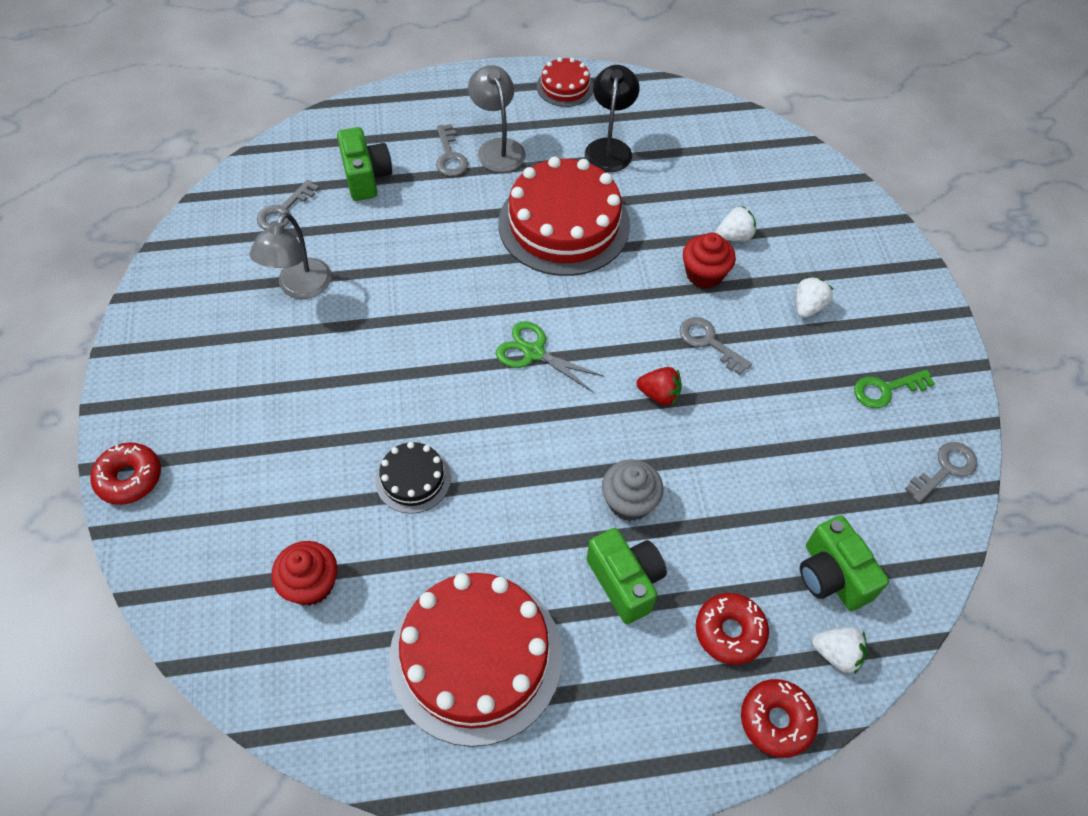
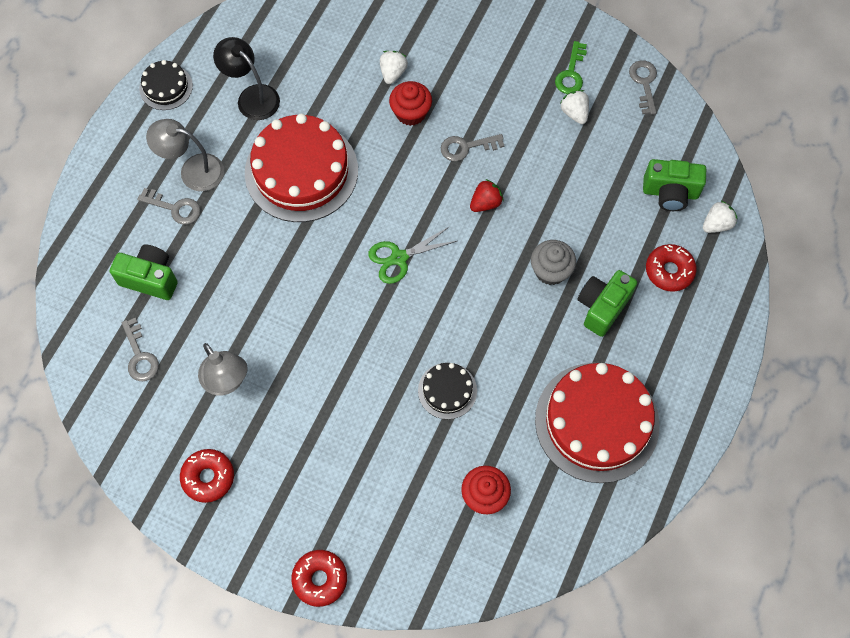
camera: 55 degrees left, 10 degrees up
(565, 87) = (166, 87): red cake -> black cake
(625, 581) = (602, 307): green camera -> green camera turned 60 degrees counterclockwise
(776, 720) = (734, 282): red donut -> red donut (208, 477)
(808, 307) = (481, 71): white strawberry -> white strawberry (574, 113)

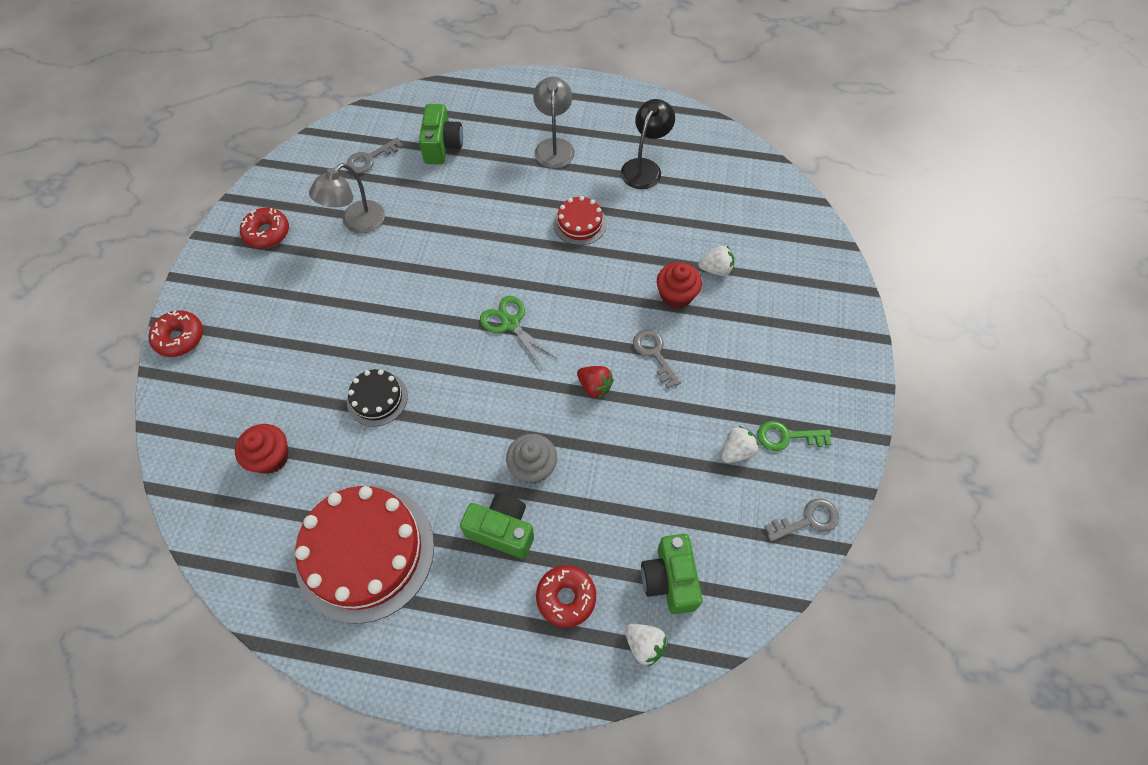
camera: 75 degrees right, 5 degrees down
(166, 87) = (630, 106): black cake -> none
(175, 208) = (514, 144): grey key -> none
(301, 171) = (579, 223): red cake -> red cake, size x0.48

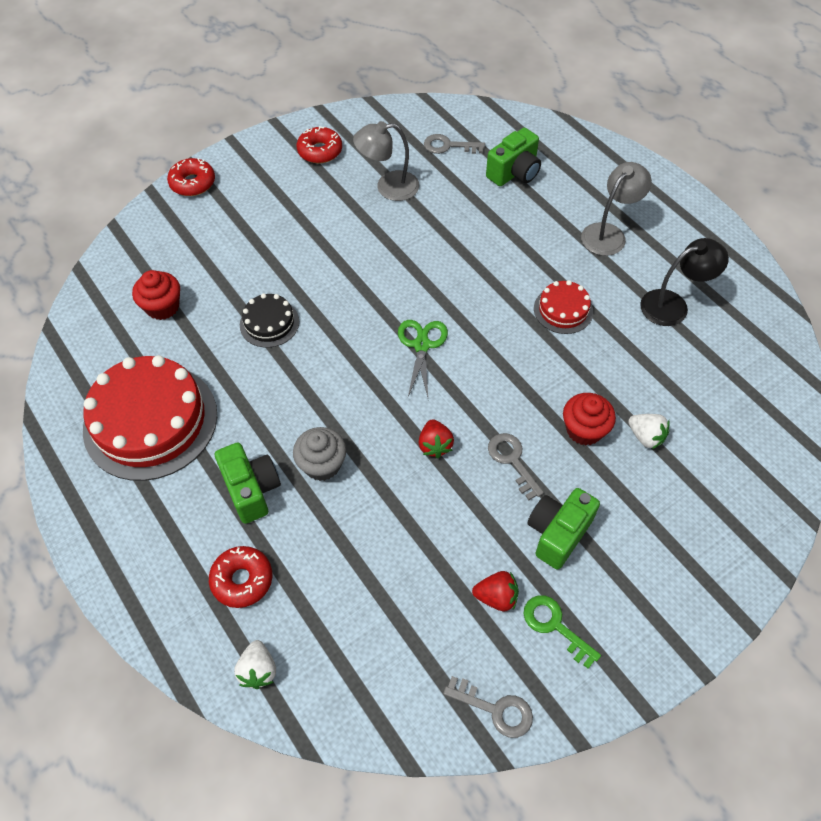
camera: 45 degrees right, 5 degrees down
(654, 354) = (512, 461): grey key -> grey key turned 45 degrees counterclockwise
(669, 579) = (330, 642): green camera -> green camera (558, 533)
(736, 451) = (496, 597): white strawberry -> red strawberry

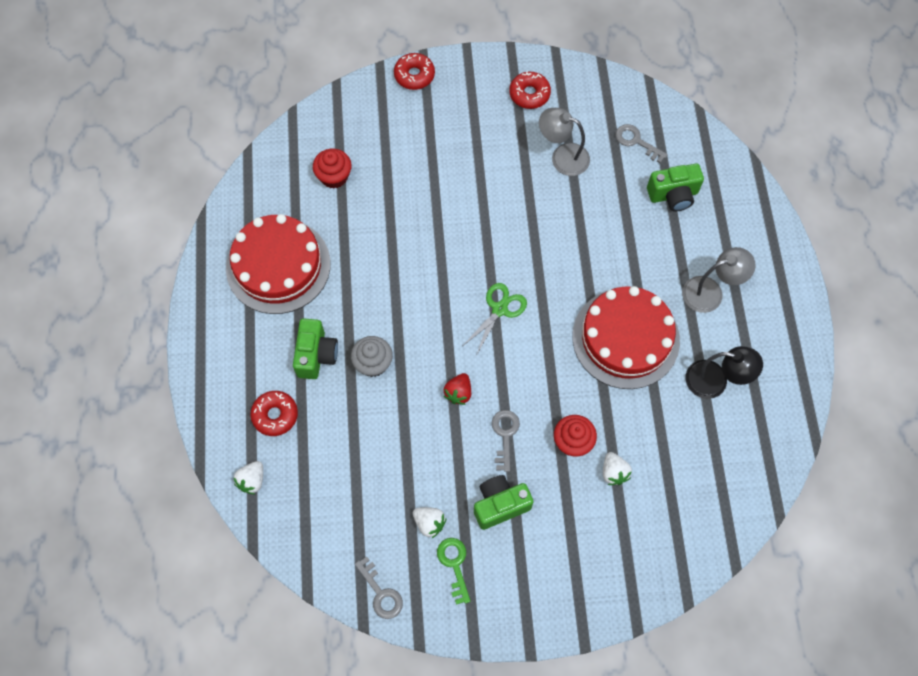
camera: 30 degrees right, 10 degrees up
(269, 323) = (401, 231): black cake -> none
(496, 597) = (429, 523): red strawberry -> white strawberry
(563, 310) = (625, 338): red cake -> red cake, size x2.07

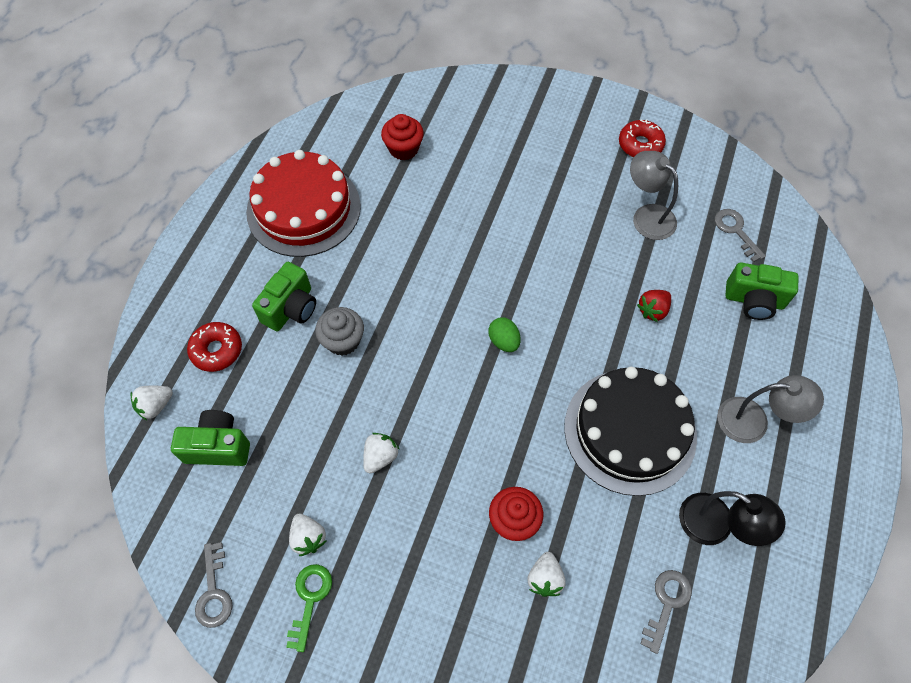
camera: 25 degrees right, 5 degrees down
(414, 75) = (531, 87): red donut -> none
(451, 440) = (380, 457): none -> white strawberry
(458, 393) = (415, 409): red strawberry -> red strawberry (653, 310)
(499, 309) = (504, 341): green scissors -> green egg
(500, 505) = (396, 554): green camera -> green camera (218, 446)
(505, 435) = (441, 478): grey key -> grey key (666, 603)
(625, 338) = (630, 431): red cake -> black cake

